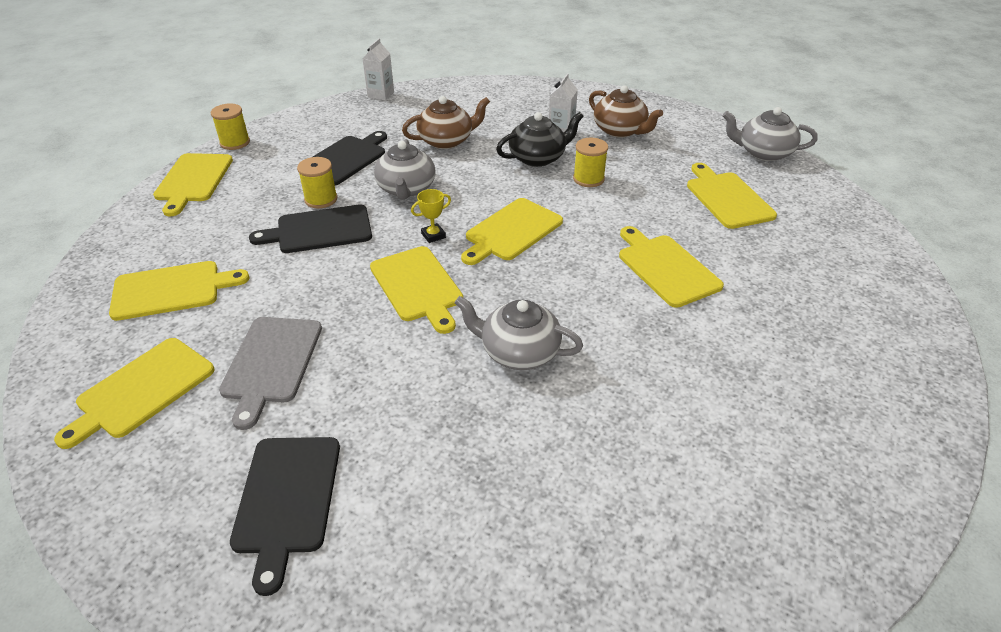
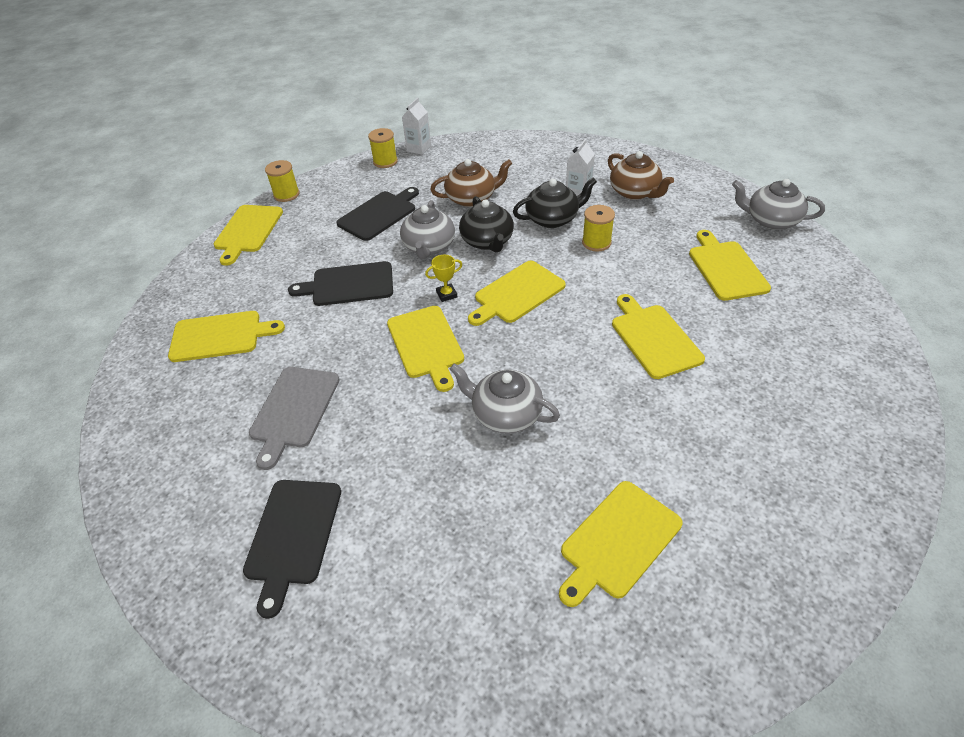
camera: 10 degrees right, 5 degrees up
(142, 390) = (188, 427): yellow cutting board -> yellow cutting board (618, 541)
(321, 199) = (353, 254): yellow spool -> yellow spool (385, 161)
(470, 182) = (487, 241): none -> black teapot

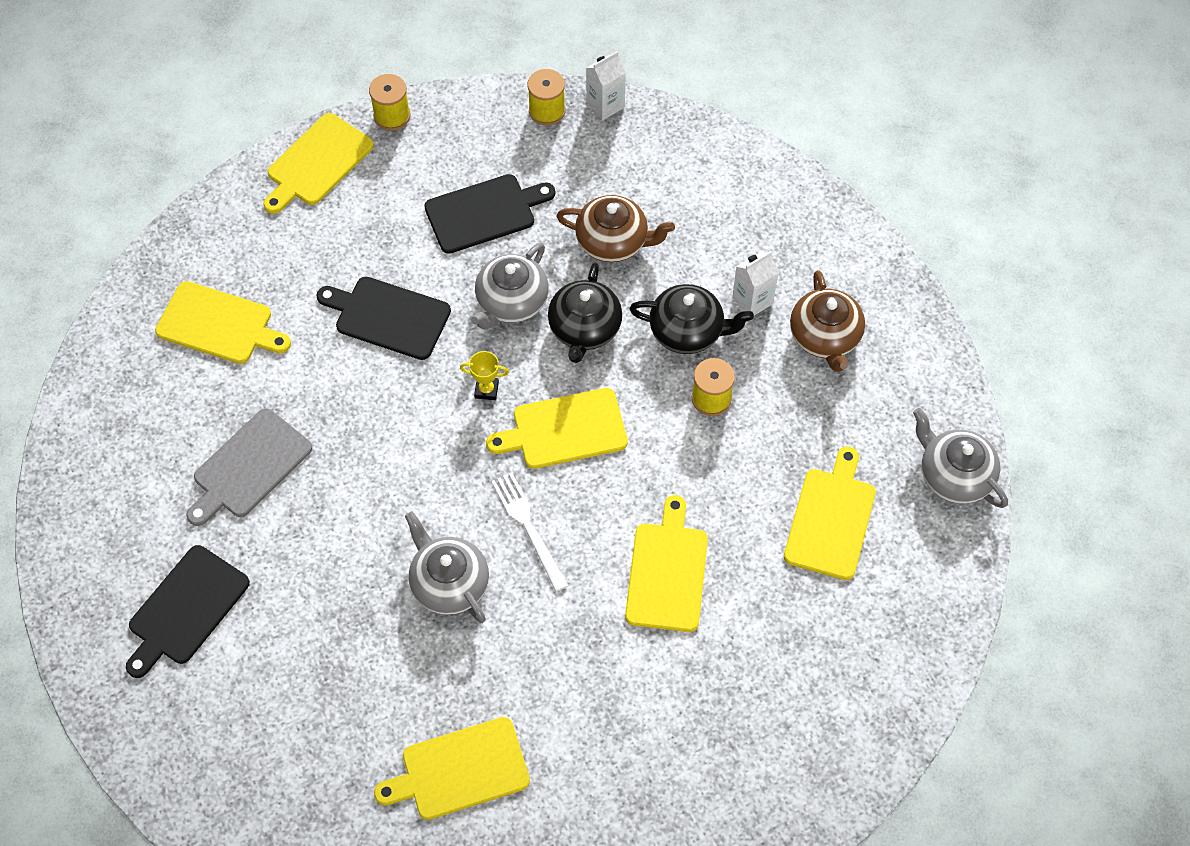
camera: 25 degrees right, 15 degrees up
(426, 344) = (423, 450): yellow cutting board -> none
(537, 355) = (528, 527): none -> white fork

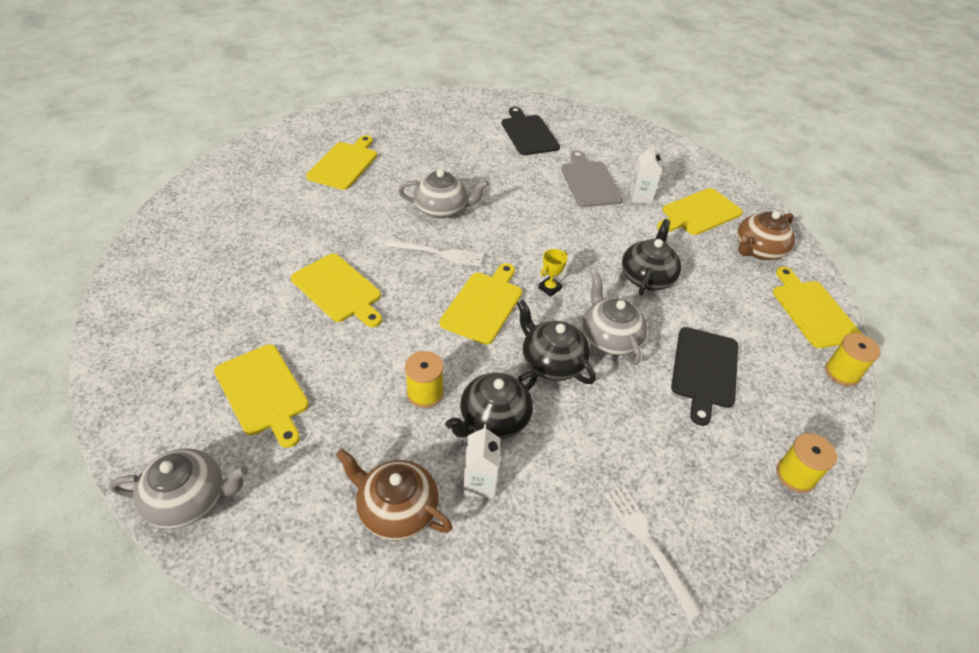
camera: 125 degrees right, 15 degrees down
(388, 317) = (647, 277): black cutting board -> black teapot
(605, 105) = (780, 525): white carton -> white carton (640, 197)
(613, 241) = (617, 429): brown teapot -> brown teapot (758, 250)
(697, 173) = (648, 543): none -> white fork

